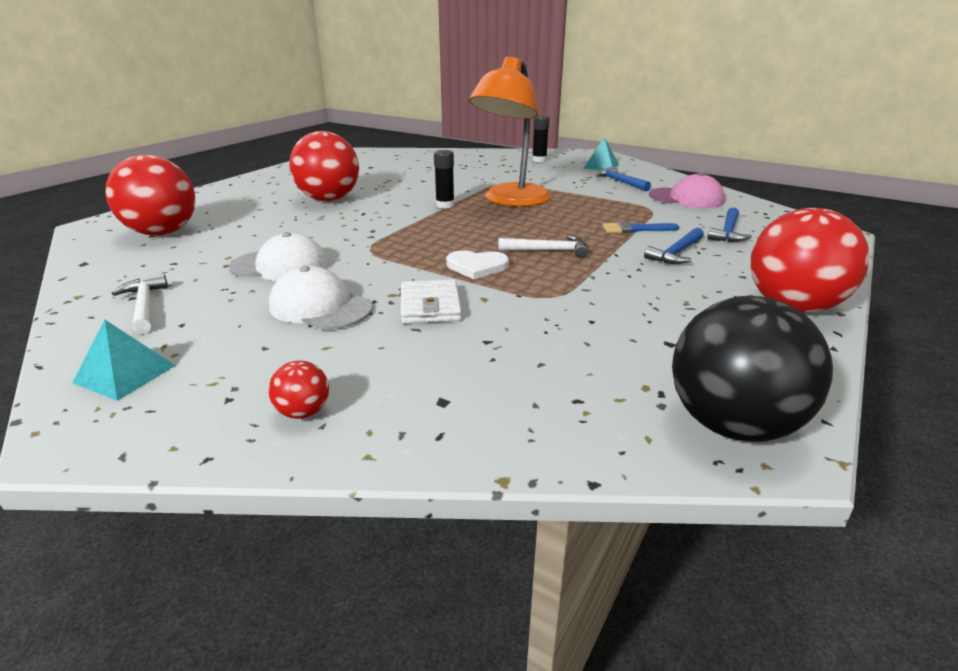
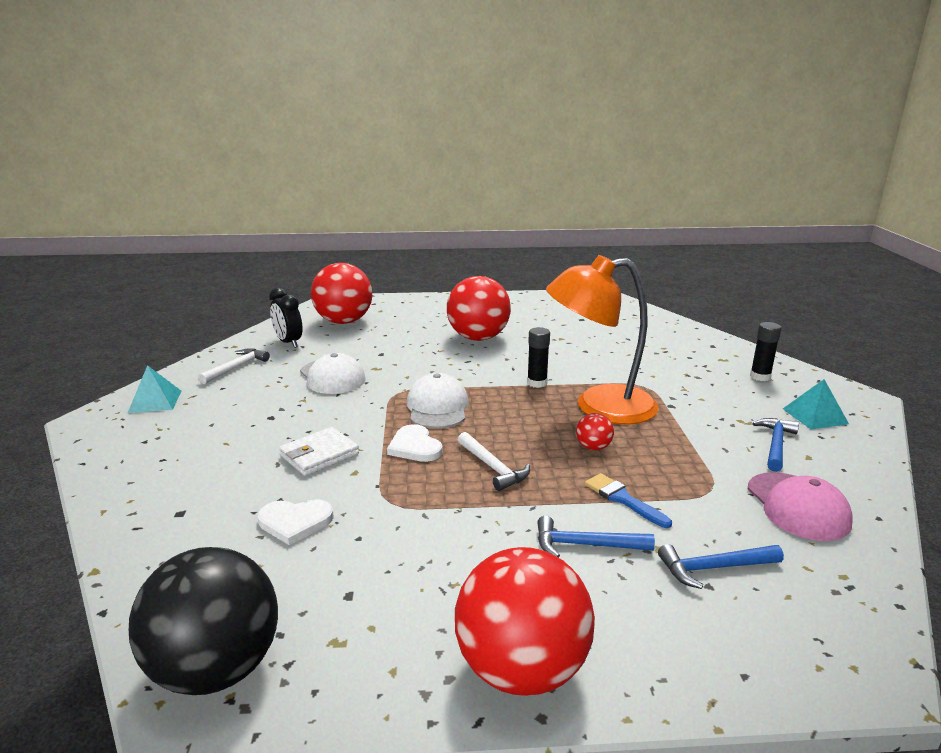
camera: 55 degrees right, 5 degrees down
(147, 267) = (288, 342): none -> black clock
(303, 412) = (141, 470): red ball -> red ball (593, 447)
(320, 307) = (281, 417): white cap -> white cap (437, 407)
(536, 342) = (295, 522): none -> white heart

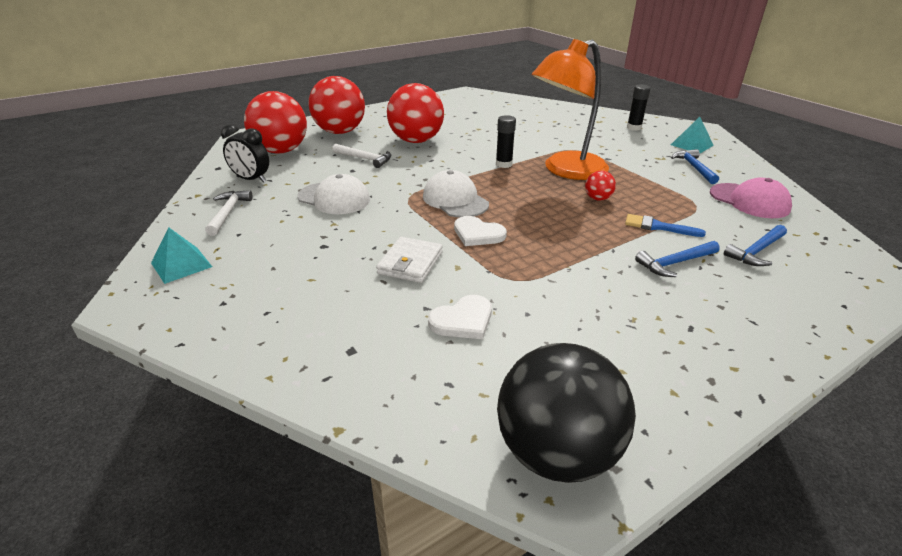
camera: 30 degrees left, 10 degrees up
(492, 467) = (552, 232): white hammer -> white hammer (365, 159)
(521, 669) = (742, 354): red ball -> red ball (340, 132)

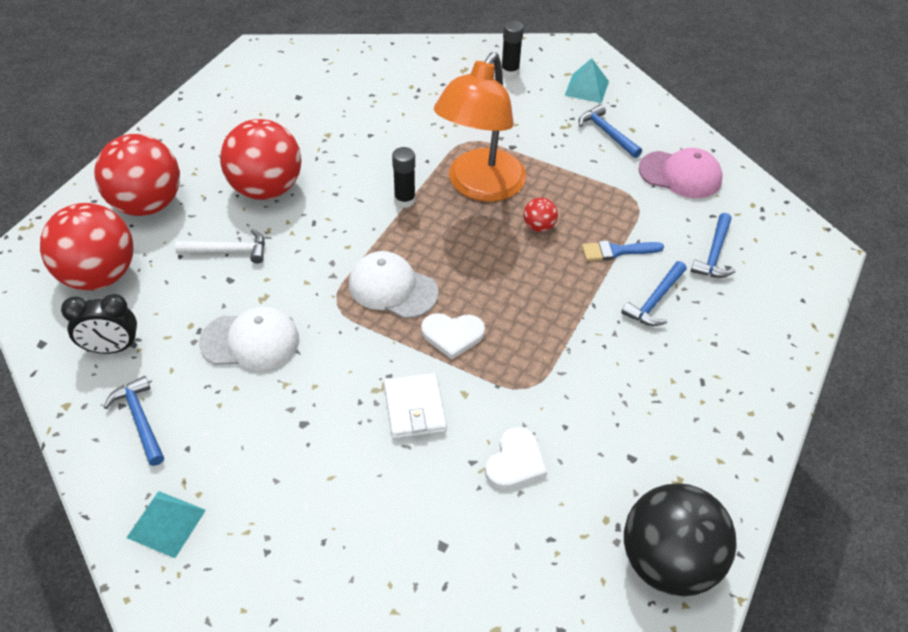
camera: 30 degrees left, 15 degrees up
(228, 213) = (140, 419): white hammer -> blue hammer

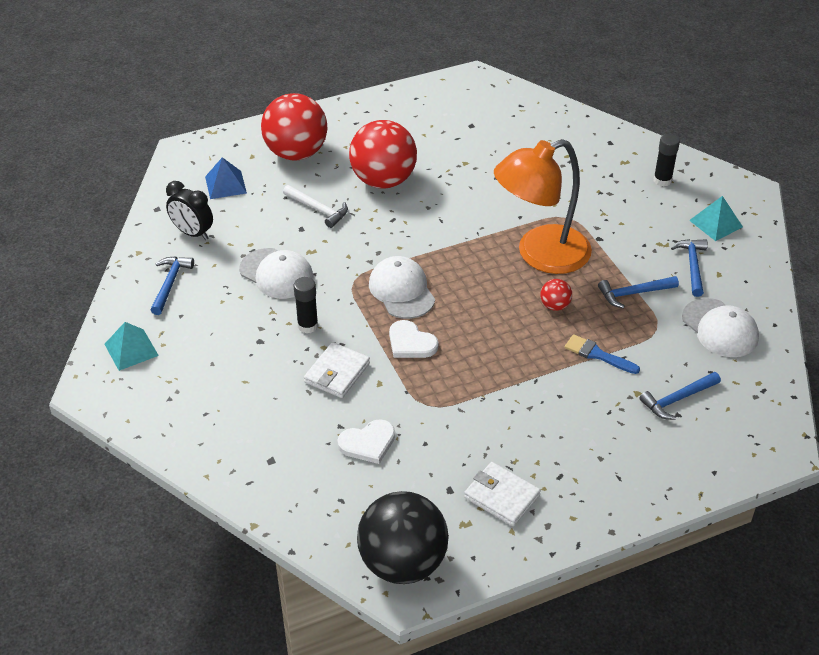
camera: 40 degrees right, 5 degrees down
(99, 275) = (225, 184): red ball -> blue pyramid
(404, 200) = (473, 236): black glue stick -> black glue stick (307, 326)
(655, 300) = (587, 404): blue hammer -> blue hammer (633, 293)
(679, 433) = (501, 496): none -> white wallet
(680, 175) = (720, 328): pink cap -> white cap

